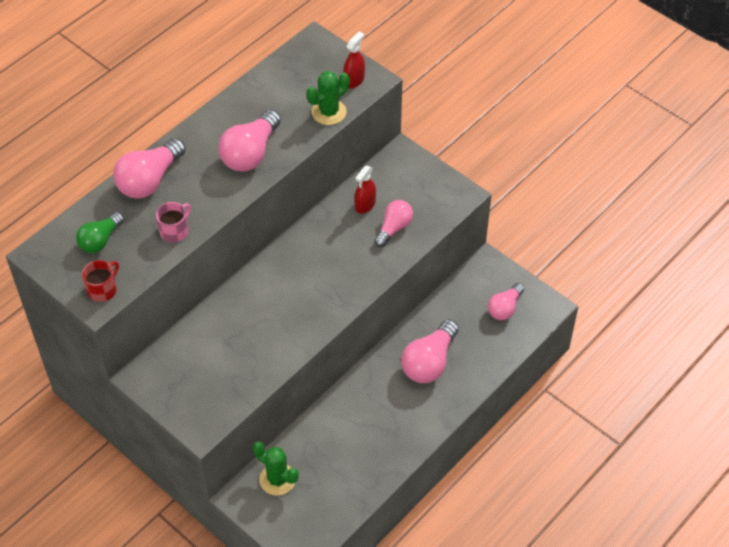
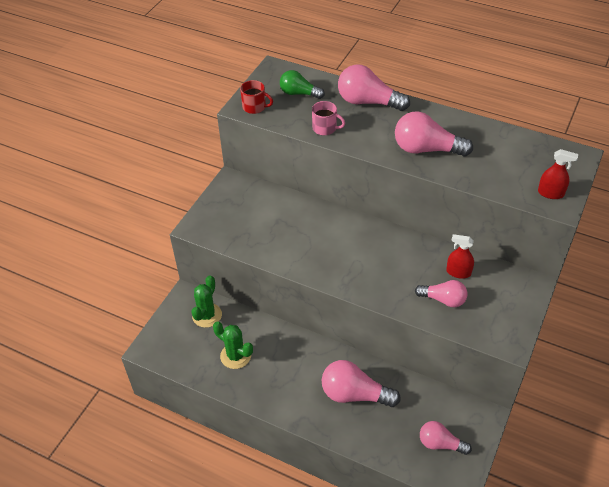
camera: 75 degrees right, 5 degrees down
(329, 112) = (501, 186): green cactus -> green cactus (235, 356)

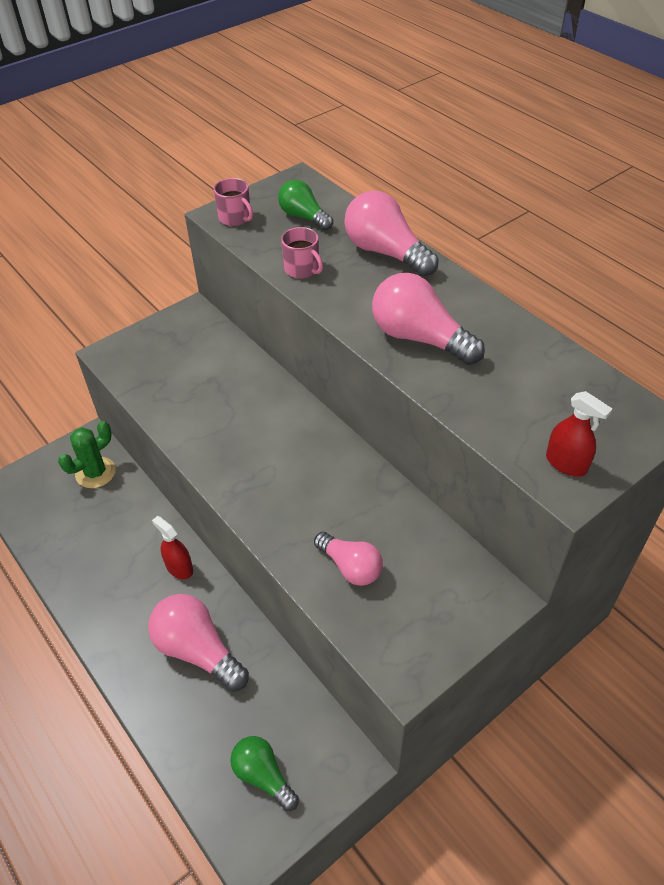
camera: 25 degrees right, 0 degrees up
(235, 356) = (92, 536): green cactus -> none
(254, 107) = (235, 218): red mug -> pink mug
(440, 444) = (263, 776): pink light bulb -> green light bulb
(458, 272) = (399, 536): red spray bottle -> red spray bottle (179, 568)

